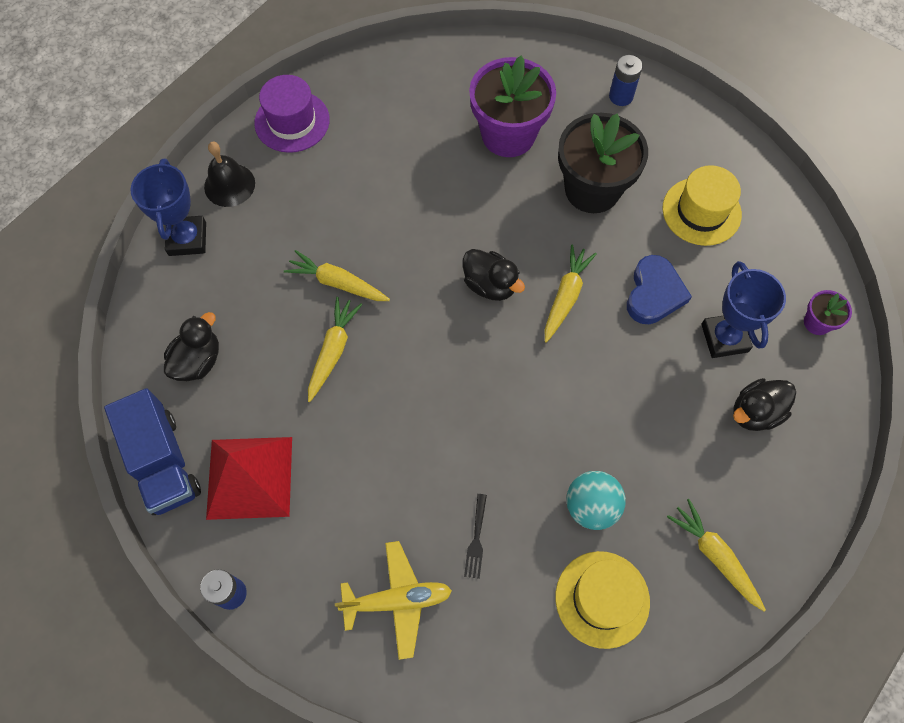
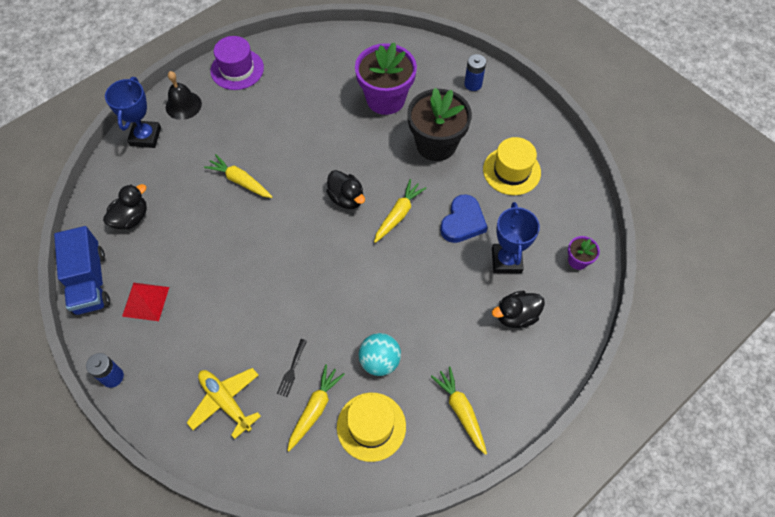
camera: 10 degrees right, 5 degrees down
(249, 477) = (145, 301): red pyramid -> red pyramid, size x0.65
(333, 351) = (225, 226): yellow carrot -> yellow carrot (315, 409)
(397, 600) = (226, 402): yellow plane -> yellow plane turned 135 degrees counterclockwise

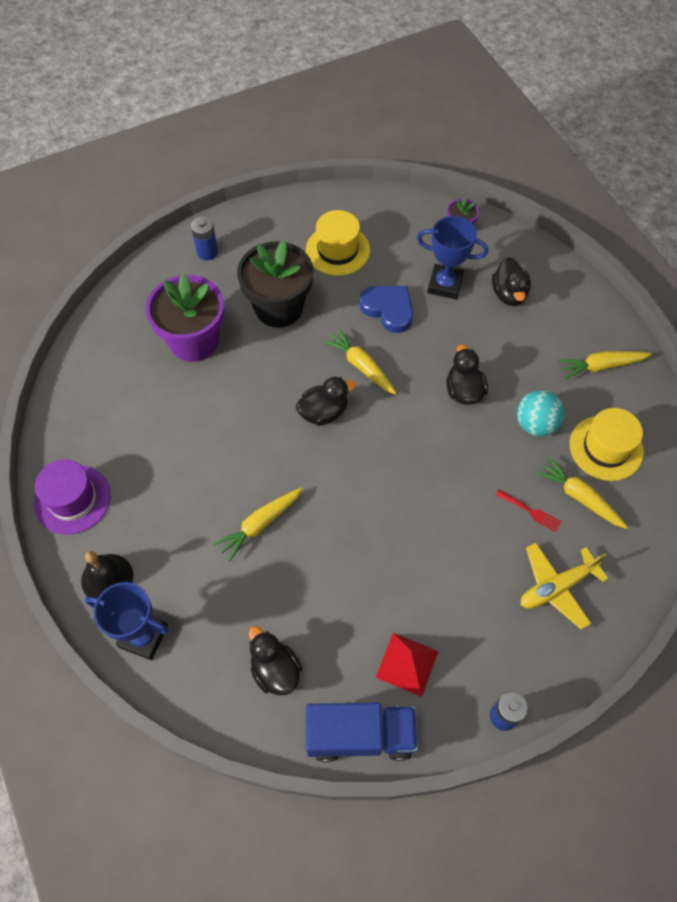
camera: 75 degrees left, 0 degrees up
(292, 370) = (530, 511): black fork -> red fork
(397, 296) = (464, 391): none -> black duck

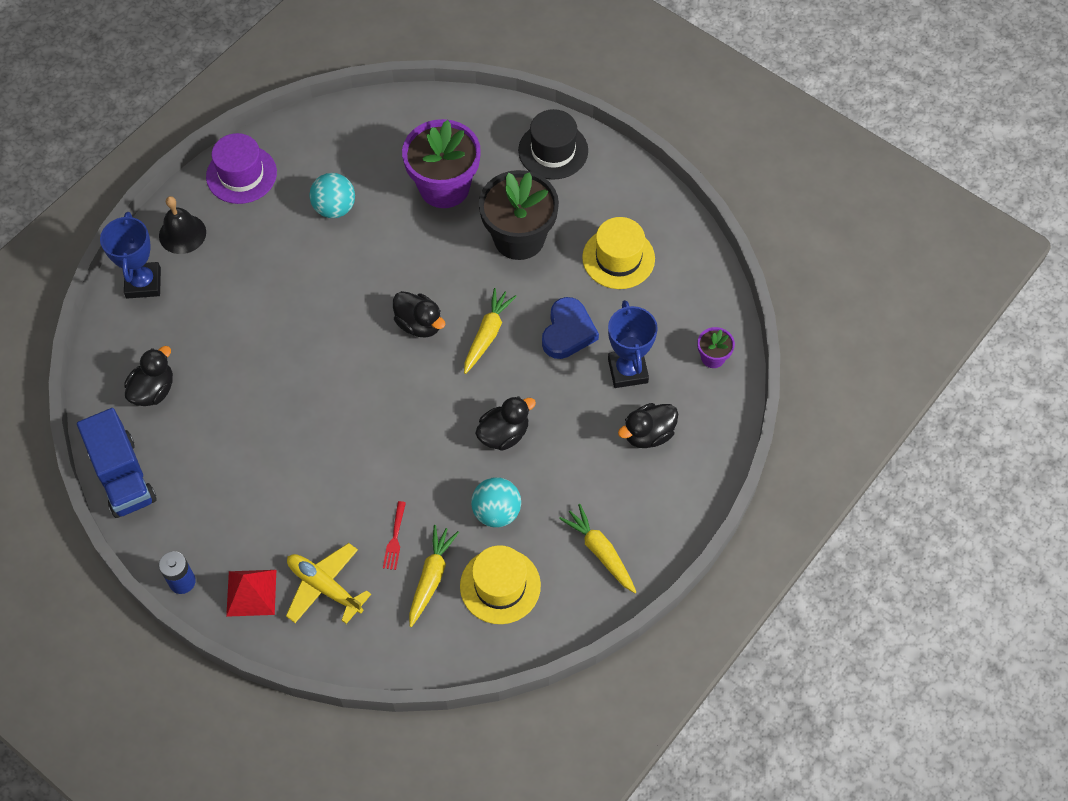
camera: 65 degrees right, 0 degrees up
(162, 433) = (334, 208): none -> turquoise ball
(207, 252) = (553, 151): blue battery -> black hat
(260, 525) = (280, 322): yellow carrot -> none
(407, 664) = (199, 488): red pyramid -> red pyramid (251, 593)

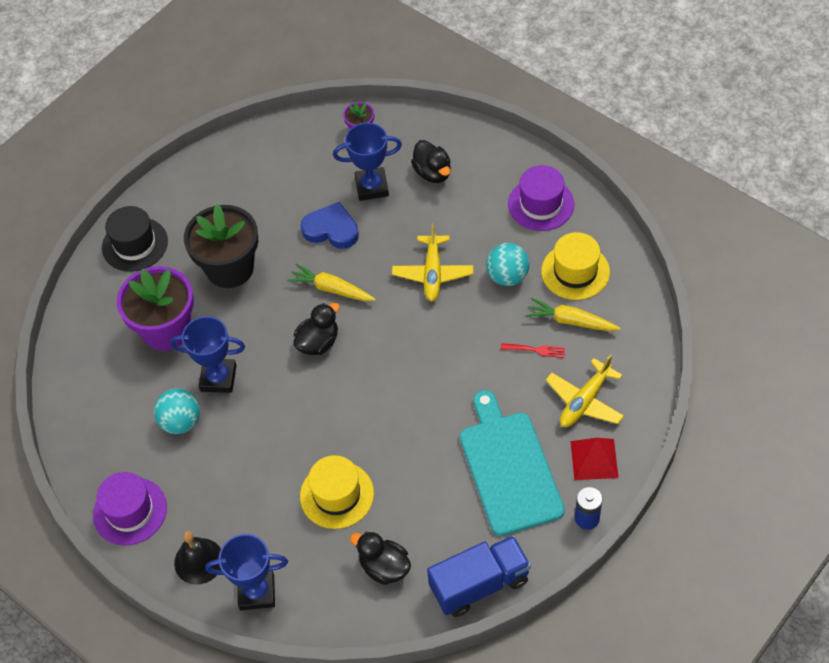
camera: 85 degrees left, 5 degrees down
(250, 506) = (509, 468): none -> turquoise cutting board
(382, 236) = (218, 378): none -> blue trophy
(504, 434) = (433, 273): black duck -> yellow plane
(600, 552) = (541, 204): yellow carrot -> purple hat
(618, 258) = (257, 194): yellow hat -> yellow hat (337, 495)

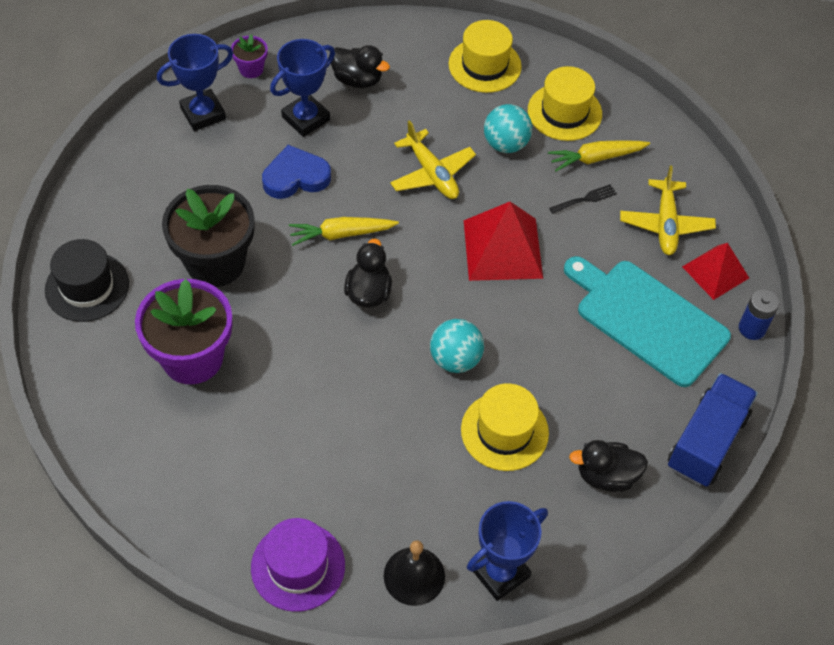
camera: 40 degrees left, 0 degrees up
(181, 422) = (283, 444): turquoise ball -> turquoise ball (455, 359)
(218, 378) = (289, 379): blue trophy -> blue trophy (203, 114)
(441, 358) = (503, 249): none -> red pyramid
(536, 350) = (585, 199): red fork -> black fork
(541, 204) = (484, 65): purple hat -> yellow hat

